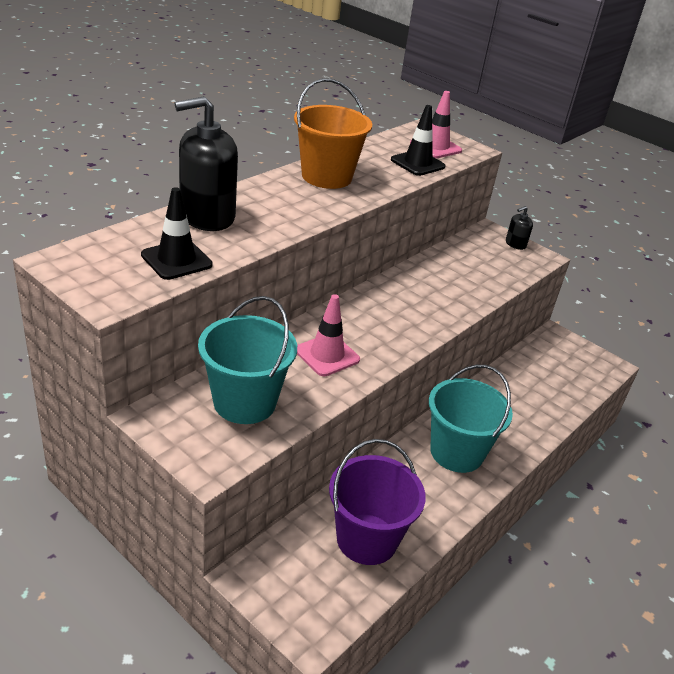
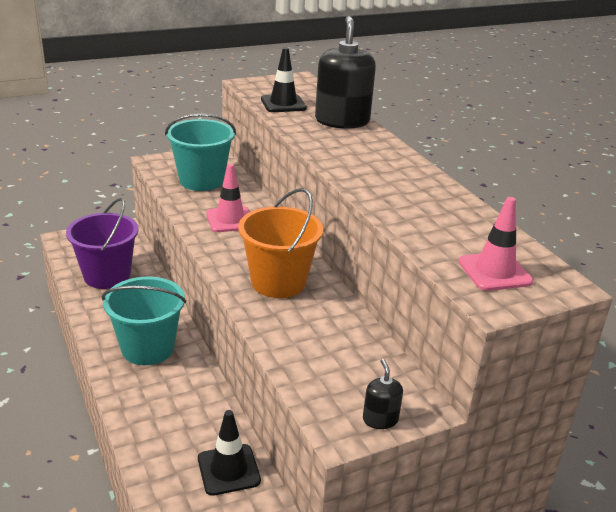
camera: 115 degrees right, 5 degrees down
(326, 177) = (408, 180): orange bucket -> orange bucket (278, 282)
(417, 163) = (441, 242): black traffic cone -> black traffic cone (228, 470)

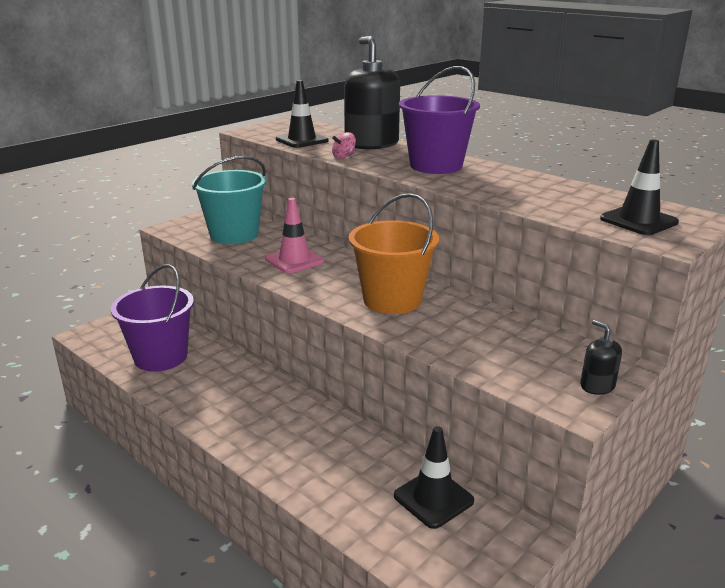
camera: 20 degrees left, 5 degrees down
(148, 348) = (259, 412): turquoise bucket -> none
(300, 132) = (344, 157): none -> pink spinning top
(373, 161) = (436, 166): none -> purple bucket
(494, 272) = (638, 221): pink traffic cone -> black traffic cone

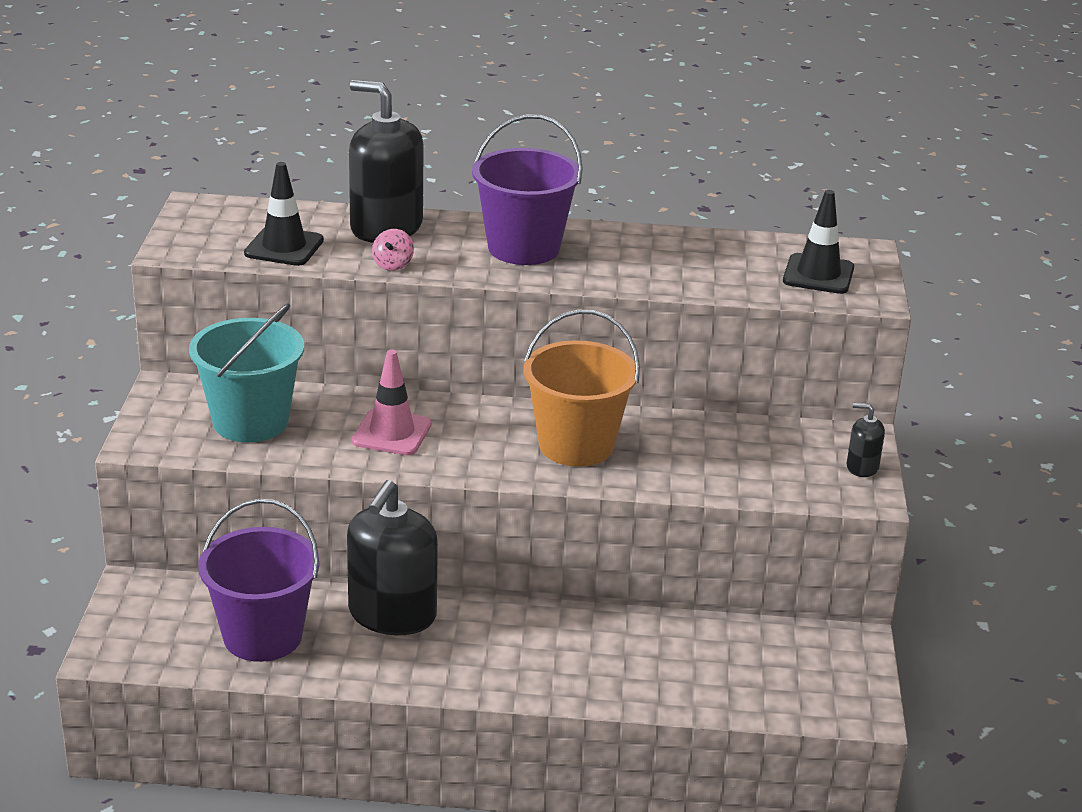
camera: 40 degrees left, 5 degrees up
(237, 374) = (392, 614): none -> black soap dispenser
(433, 498) = (750, 646): black traffic cone -> none

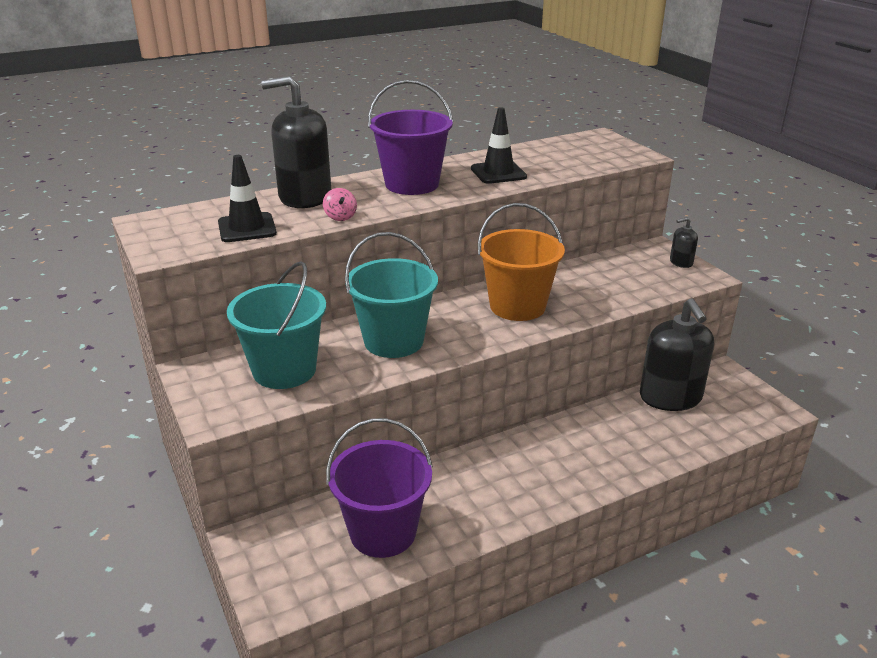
camera: 30 degrees left, 0 degrees up
(392, 433) = (393, 341): pink traffic cone -> turquoise bucket
(392, 614) = (454, 474): black soap dispenser -> black soap dispenser (670, 397)
(818, 274) = (596, 152): black traffic cone -> black traffic cone (498, 173)

